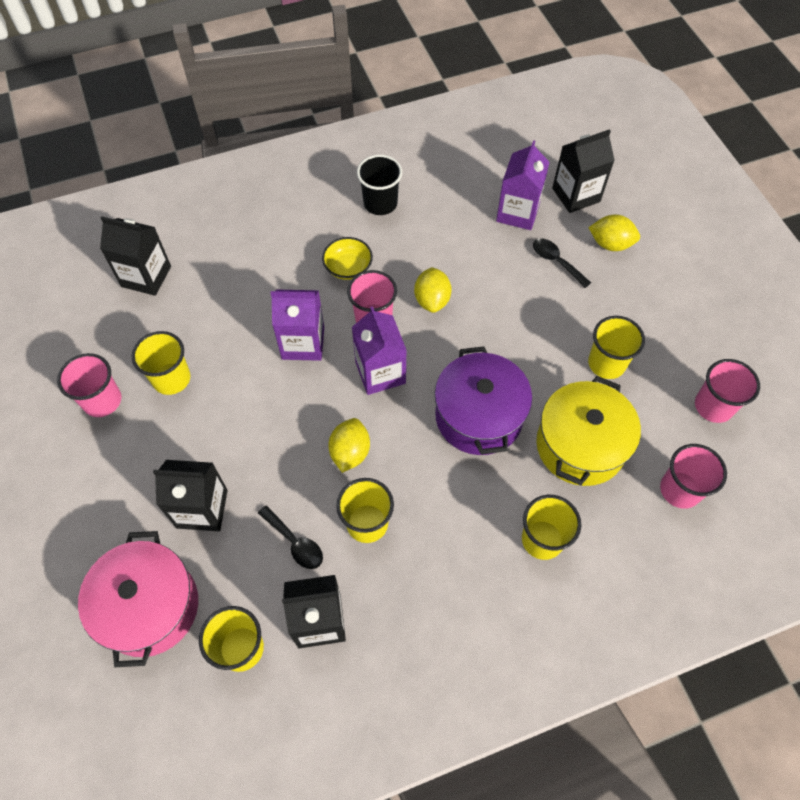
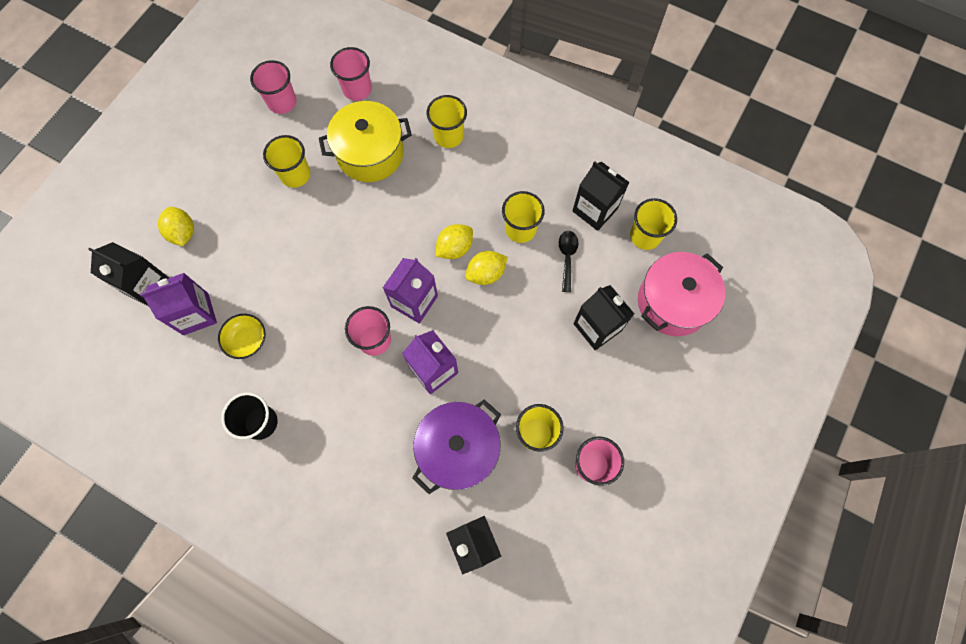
camera: 130 degrees left, 10 degrees up
(348, 267) = (343, 394): yellow bowl -> yellow bowl (247, 340)
(432, 300) = (327, 313): yellow lemon -> yellow lemon (454, 248)
(479, 416) = (397, 220): purple pot -> purple pot (458, 449)
(556, 261) = (227, 257): black spoon -> none

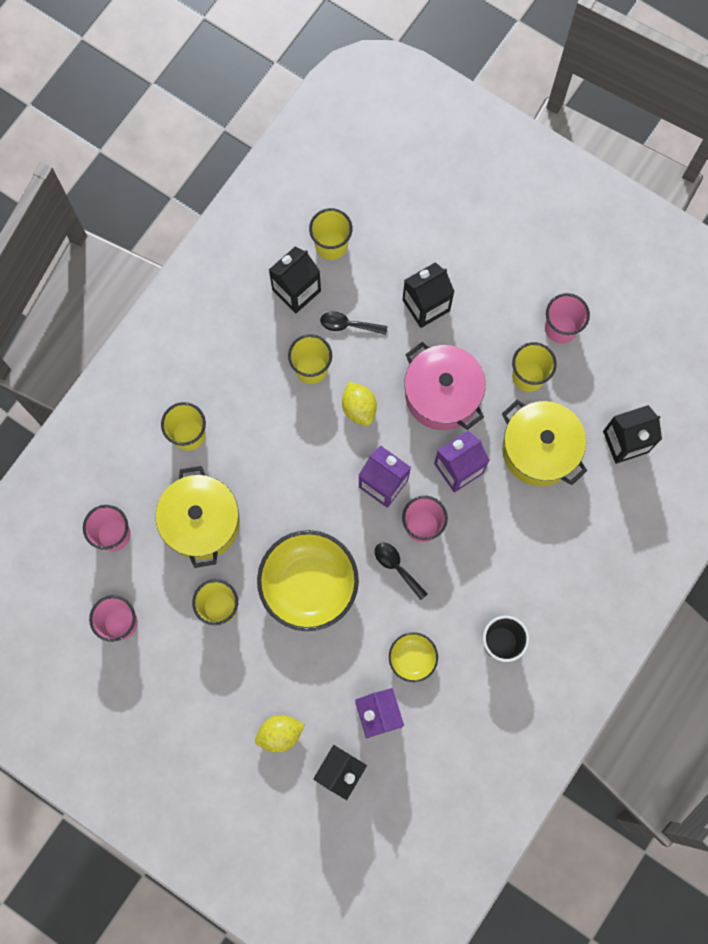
camera: 85 degrees left, 5 degrees up
(316, 244) = (309, 584): none -> yellow bowl
(334, 319) = (396, 567): none -> black spoon
(454, 248) = (327, 438): yellow lemon -> none
(458, 449) = (539, 450): purple pot -> yellow pot
(673, 302) = (406, 230): pink pot -> pink pot (442, 395)

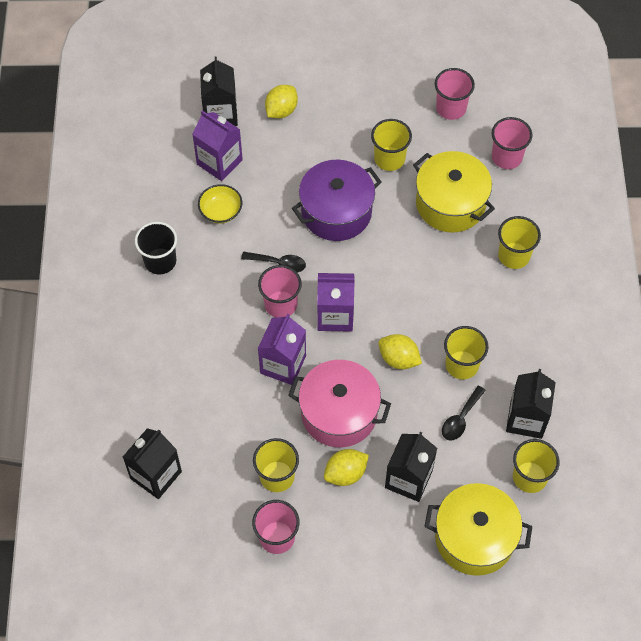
camera: 145 degrees right, 15 degrees down
(309, 584) = (336, 212): yellow bowl -> purple pot
(348, 325) = (460, 419): black spoon -> black spoon turned 150 degrees clockwise
(472, 342) = (345, 473): none -> yellow lemon
(539, 450) = (226, 421): yellow pot -> yellow pot (474, 537)

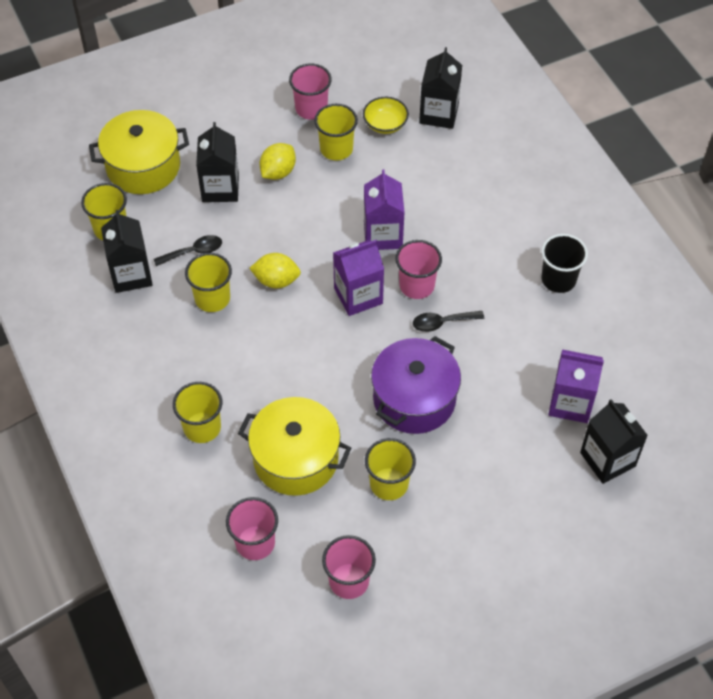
camera: 155 degrees right, 5 degrees down
(221, 211) = (533, 351): yellow bowl -> yellow bowl (385, 124)
(281, 110) = (543, 492): yellow lemon -> none
(339, 413) = (308, 215): pink pot -> none
(460, 419) = (194, 252): black spoon -> black spoon turned 60 degrees clockwise

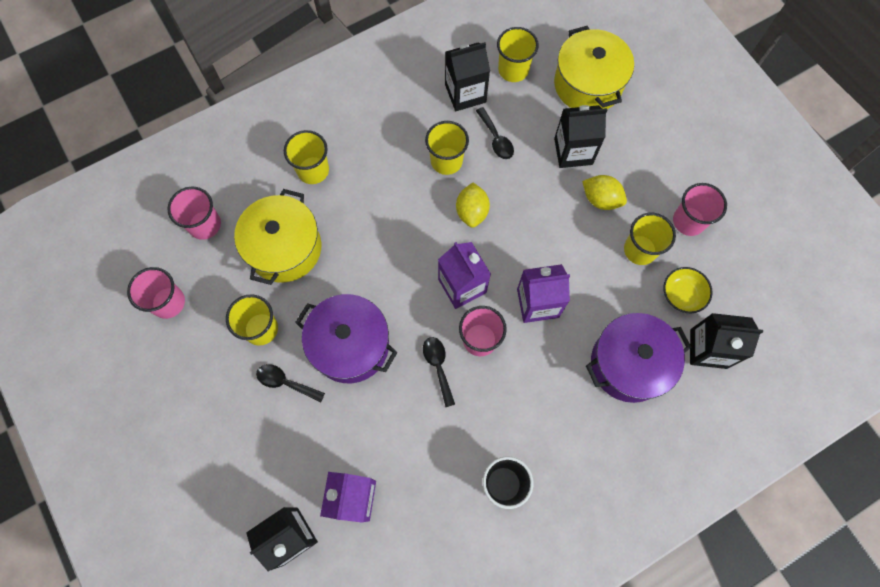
camera: 85 degrees right, 15 degrees up
(449, 172) = (629, 364): none -> purple pot
(450, 461) = (285, 382): none -> black spoon

